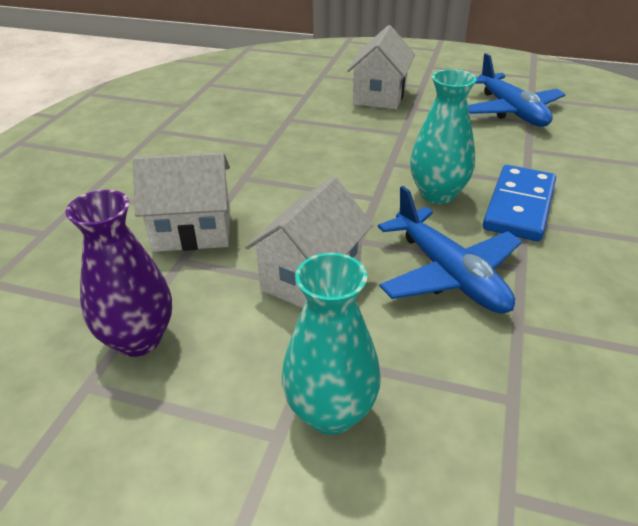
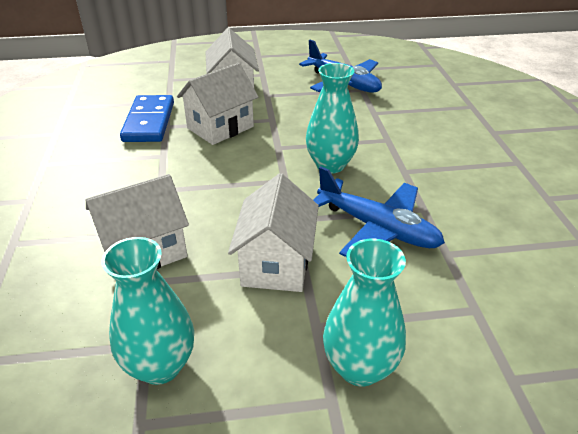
camera: 25 degrees left, 0 degrees up
(138, 339) = (160, 365): purple vase -> turquoise vase
(342, 131) = (220, 127): none -> white house
(519, 206) = (394, 160): blue domino -> blue domino (149, 122)

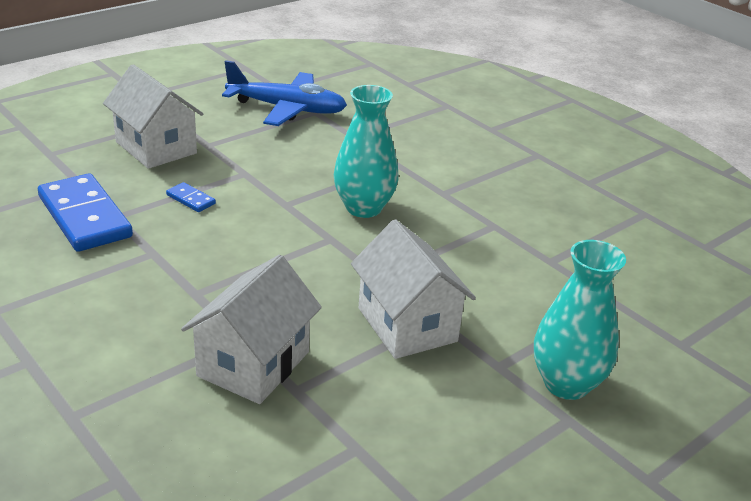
camera: 35 degrees left, 5 degrees down
(160, 365) = (392, 459): turquoise vase -> none
(220, 127) = (191, 199): white house -> blue domino
(377, 228) = (470, 258): blue plane -> none

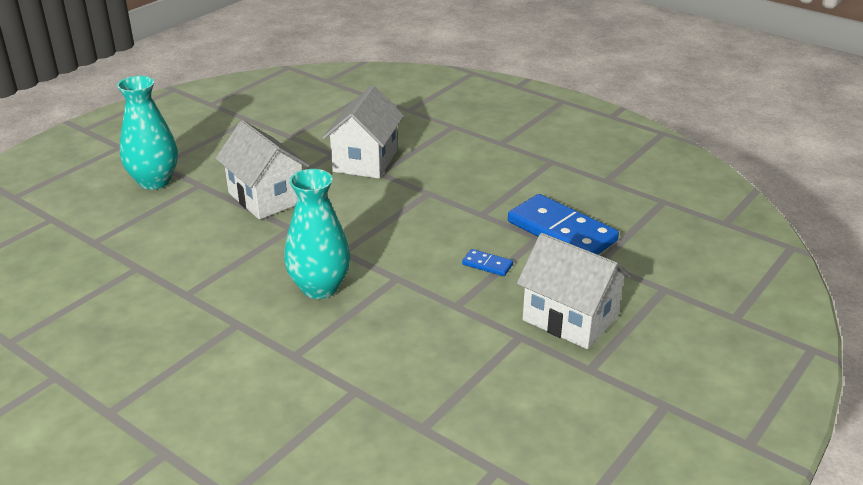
camera: 170 degrees right, 0 degrees up
(287, 109) = (462, 423): blue plane -> none

